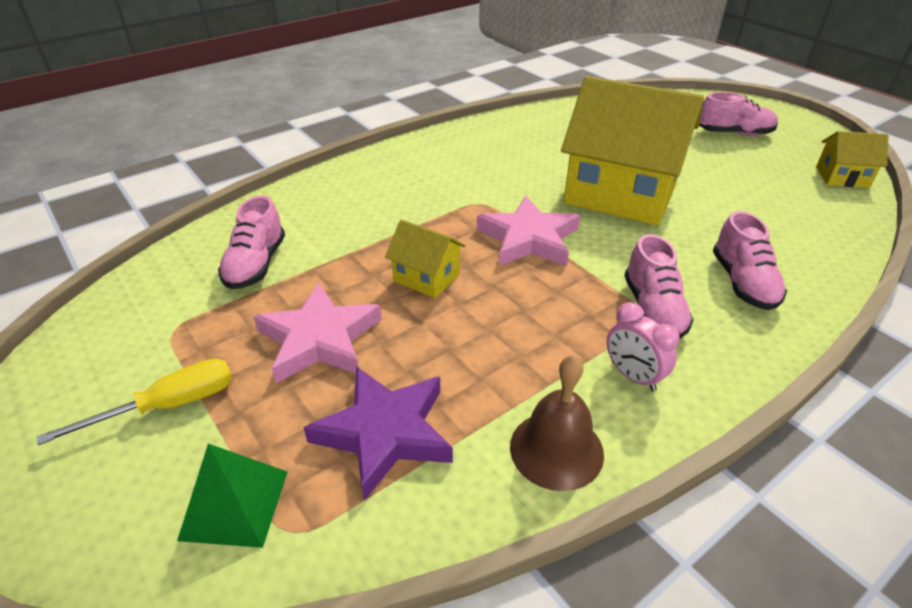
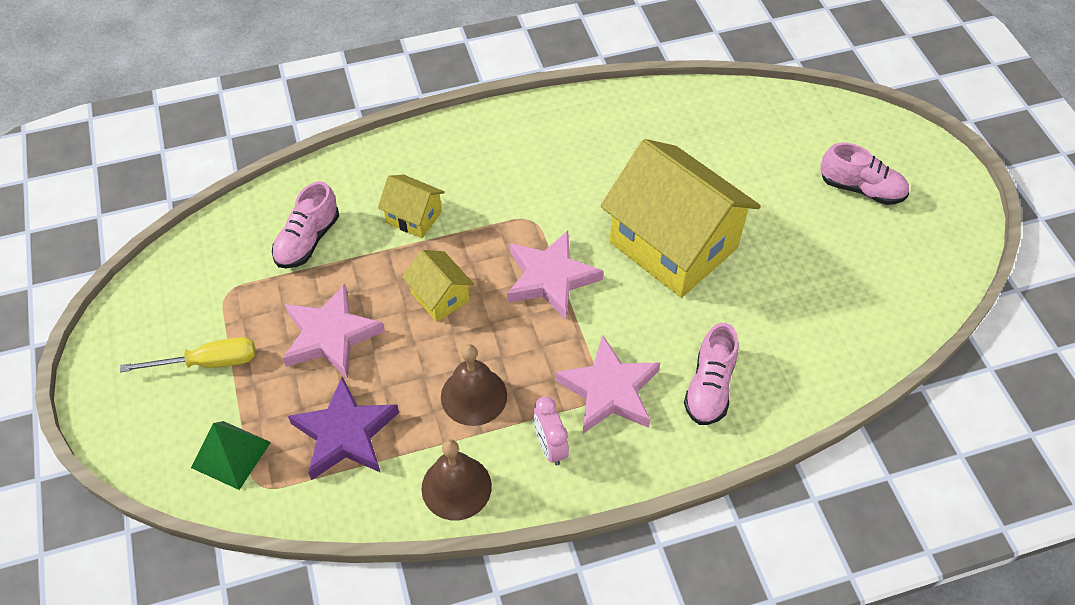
camera: 20 degrees right, 15 degrees up
(516, 352) = (474, 396): none -> brown bell
(653, 310) = (609, 390): pink shoe -> pink star
(842, 177) = (925, 288): yellow house -> yellow house (414, 217)

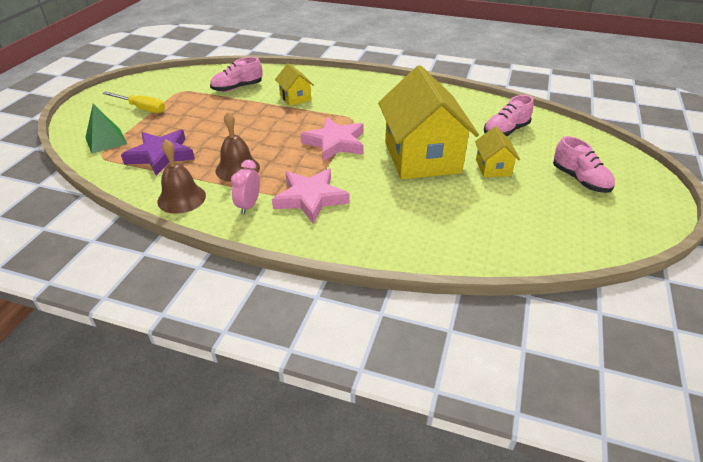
camera: 35 degrees right, 15 degrees down
(330, 335) = (203, 121): pink star -> none
(440, 297) = (270, 128): yellow house -> yellow house (493, 167)
(709, 387) = (372, 223): pink shoe -> pink shoe (505, 131)

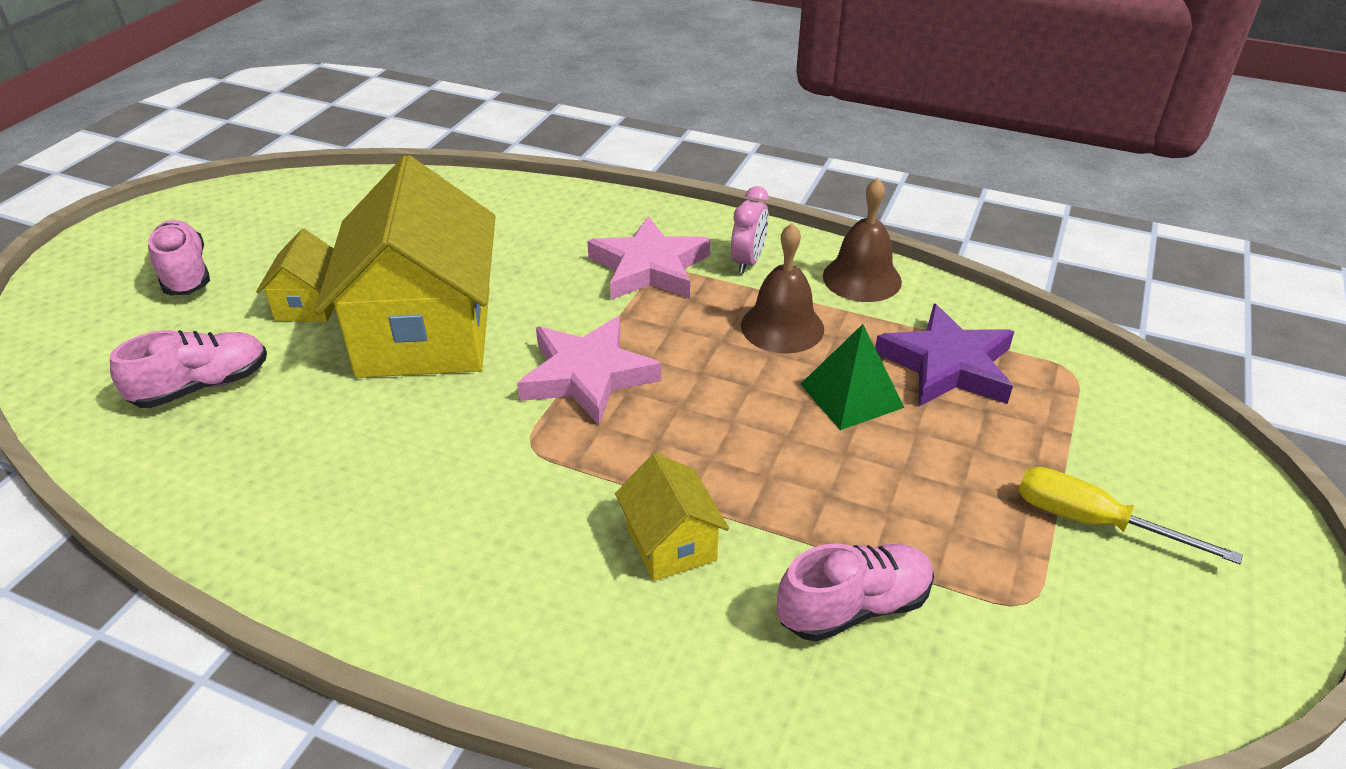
camera: 175 degrees left, 0 degrees up
(106, 140) = (1097, 412): green pyramid -> green pyramid (851, 395)

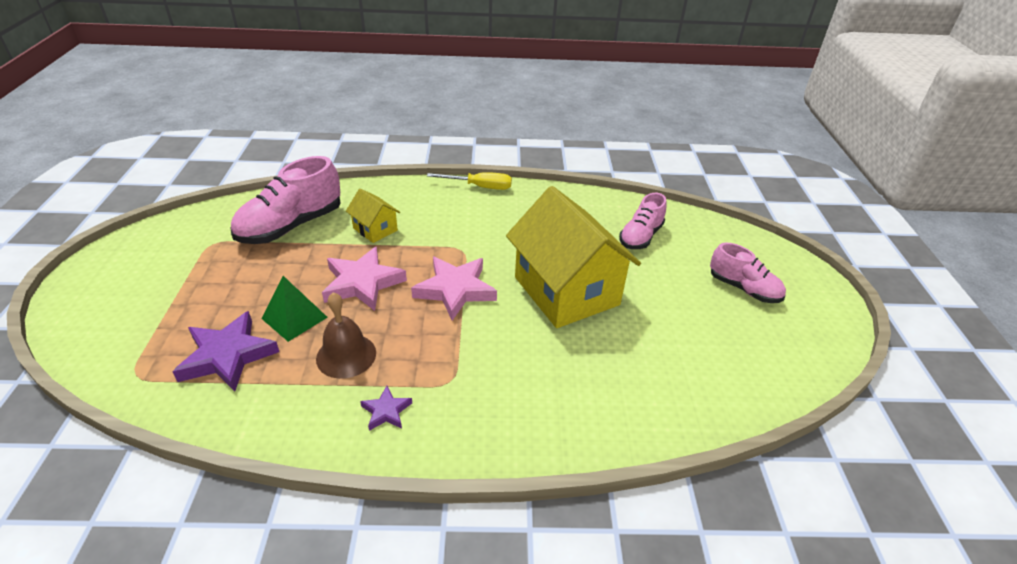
camera: 155 degrees right, 0 degrees up
(310, 304) = (649, 290): yellow house -> none
(649, 268) = (461, 381): pink star -> pink star (362, 283)
(748, 261) = (386, 411): pink clock -> purple star
(854, 607) = (291, 226): pink shoe -> pink shoe, size x1.62
(862, 278) = (288, 421): brown bell -> none
(1093, 522) = (166, 282): yellow screwdriver -> yellow screwdriver (480, 187)

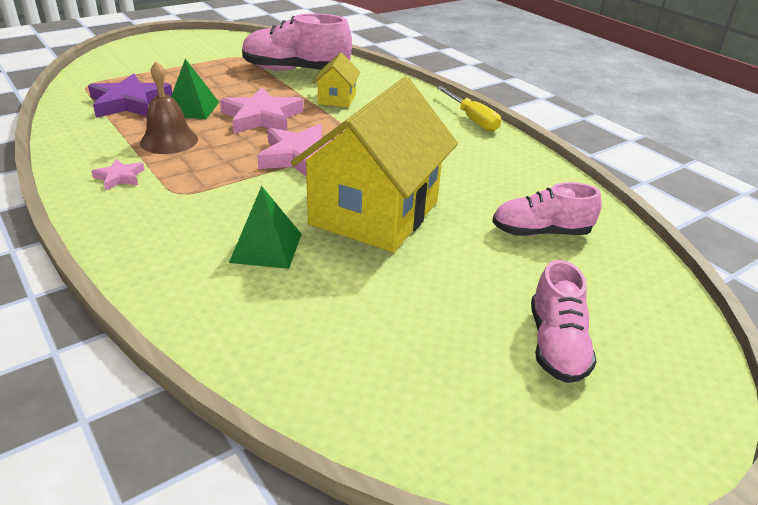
camera: 55 degrees right, 5 degrees down
(386, 411) = (119, 177): purple star -> pink star
(570, 362) = (266, 247): none -> green pyramid

